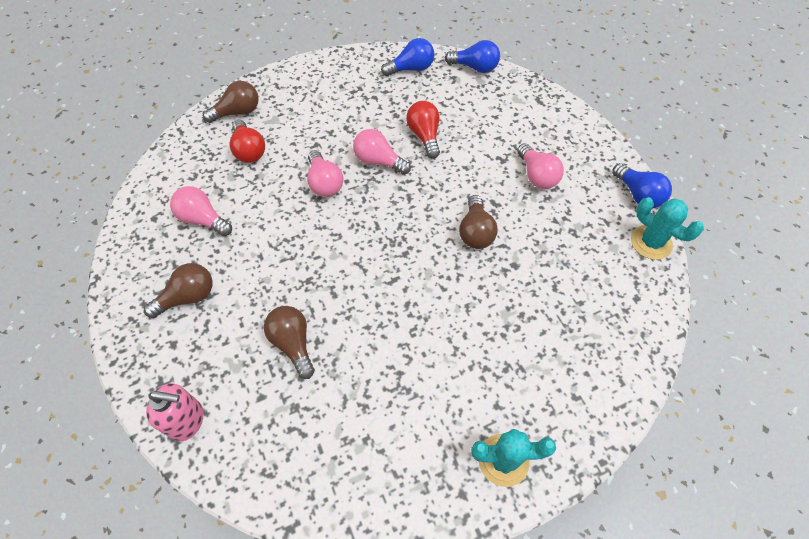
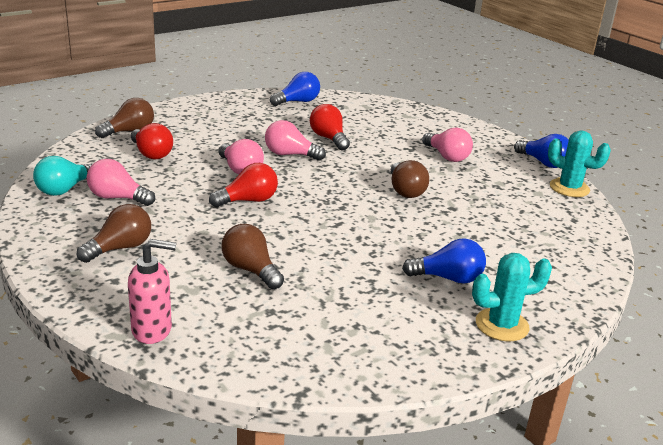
camera: 15 degrees left, 30 degrees down
(161, 202) = (65, 189): none -> turquoise light bulb
(319, 234) = (248, 201): none -> red light bulb
(475, 67) = (358, 99): blue light bulb -> blue light bulb (448, 278)

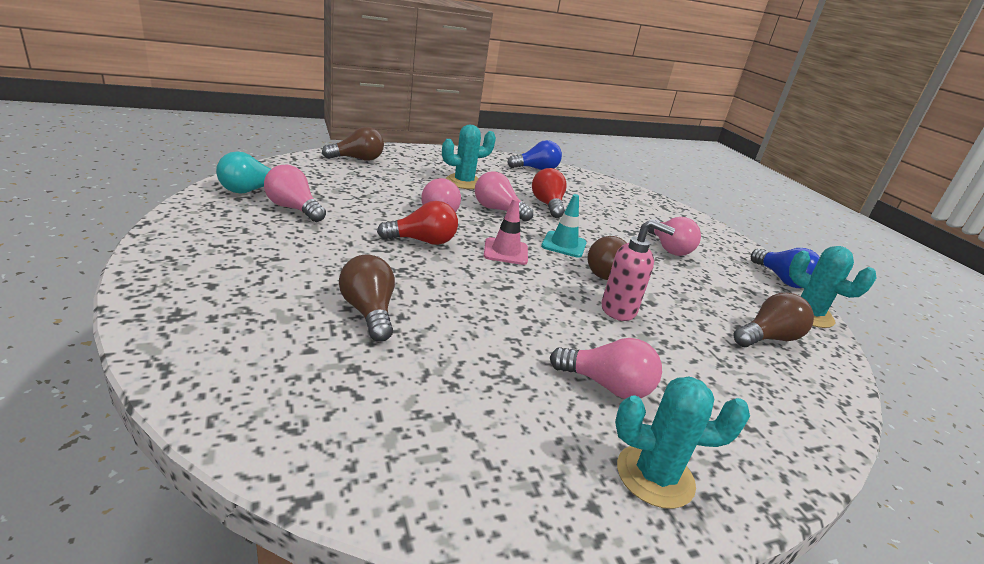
camera: 15 degrees right, 0 degrees up
(120, 248) = (250, 254): brown light bulb -> brown light bulb (767, 338)
(151, 154) = (361, 180): red light bulb -> none
(152, 330) = (195, 353): pink soap dispenser -> pink soap dispenser (619, 310)
(242, 133) = (463, 182): none -> turquoise cactus
(320, 193) = (505, 252): none -> pink traffic cone
(362, 174) = (564, 244): none -> turquoise traffic cone
(448, 278) = (607, 386): blue light bulb -> pink light bulb

